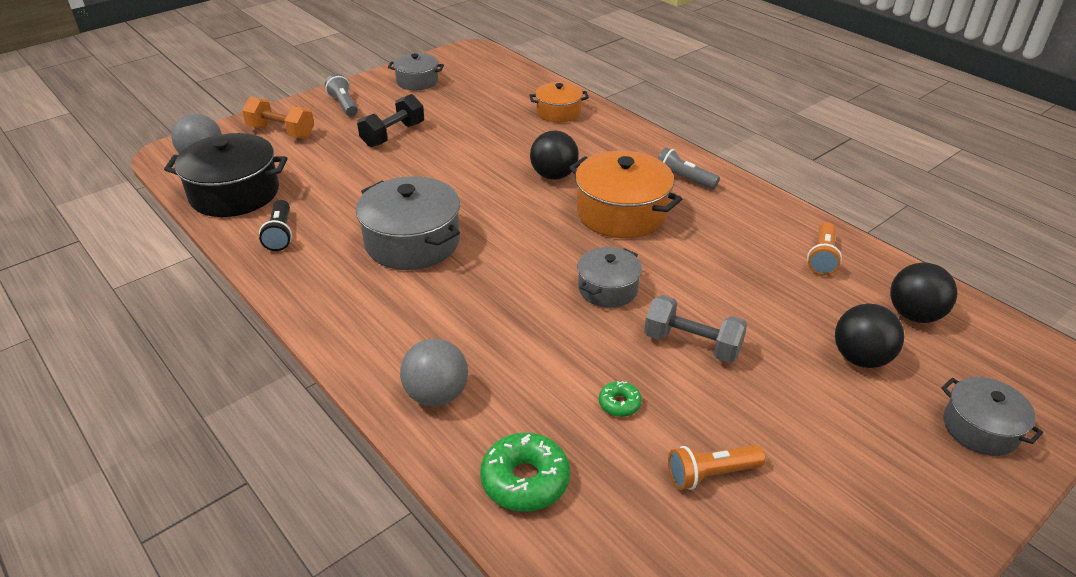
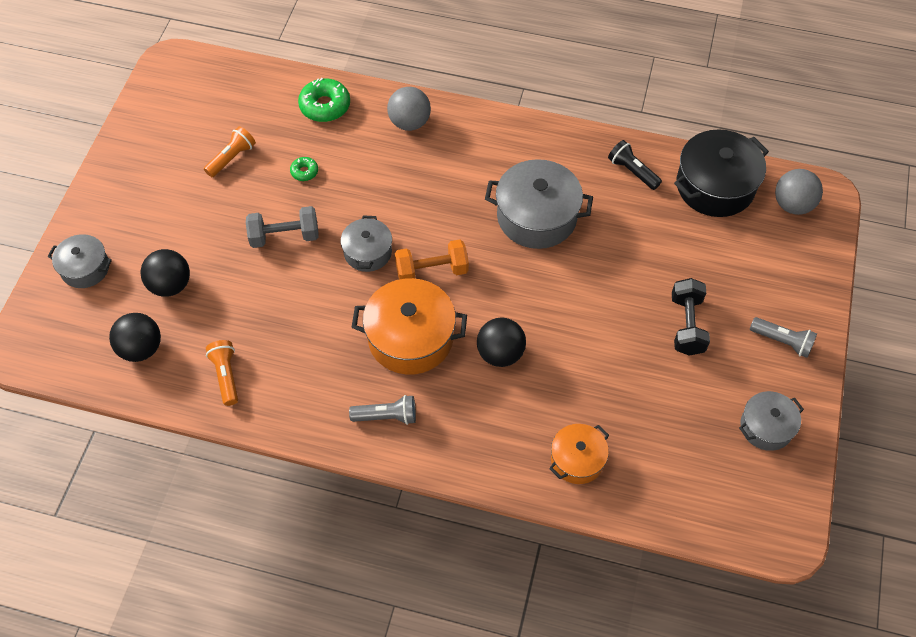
camera: 145 degrees right, 20 degrees up
(281, 132) = (780, 270): orange dumbbell -> orange dumbbell (432, 271)

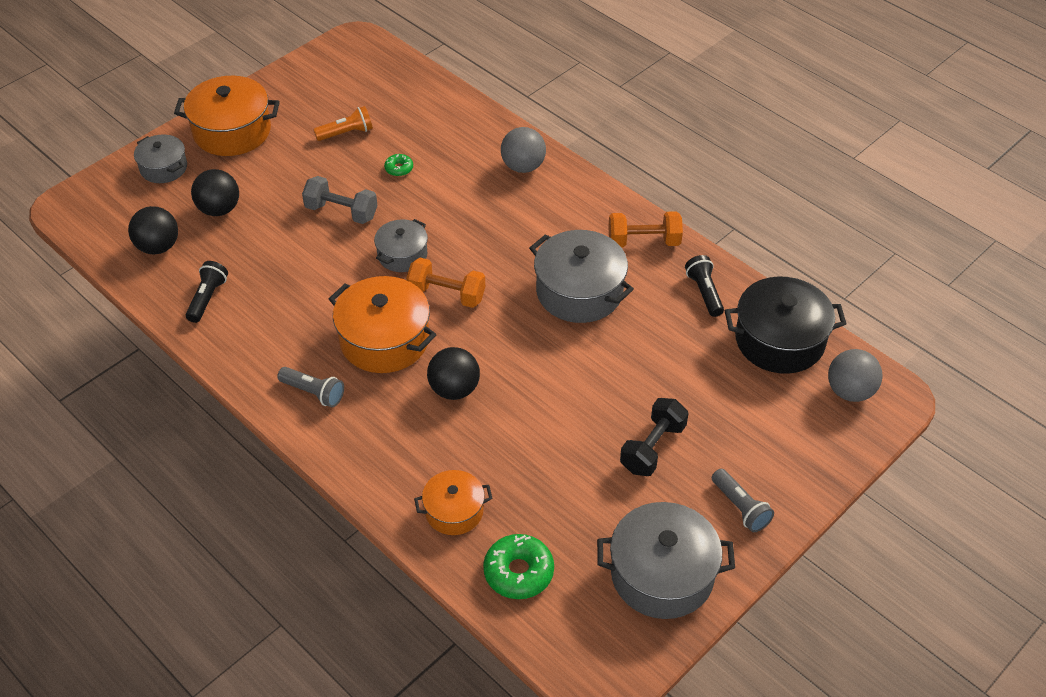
camera: 30 degrees right, 10 degrees down
(123, 202) = (232, 131): none -> orange pot
(226, 376) = (207, 298): orange flashlight -> black flashlight
(325, 106) = (458, 124): green donut -> green donut (518, 572)
(555, 148) = (643, 241): none -> orange dumbbell
(766, 427) = (662, 574): grey pot -> grey pot, size x1.70

